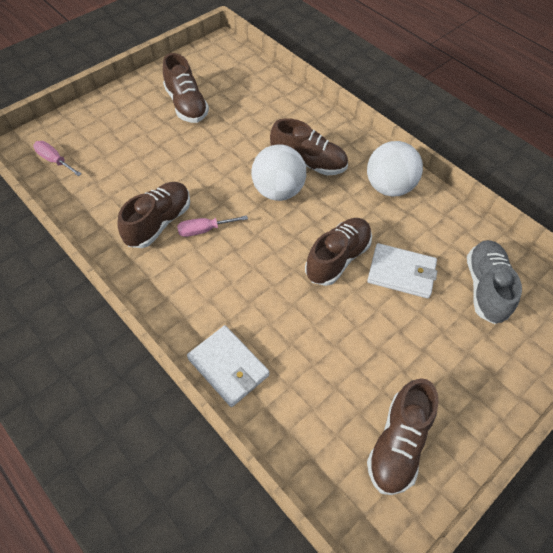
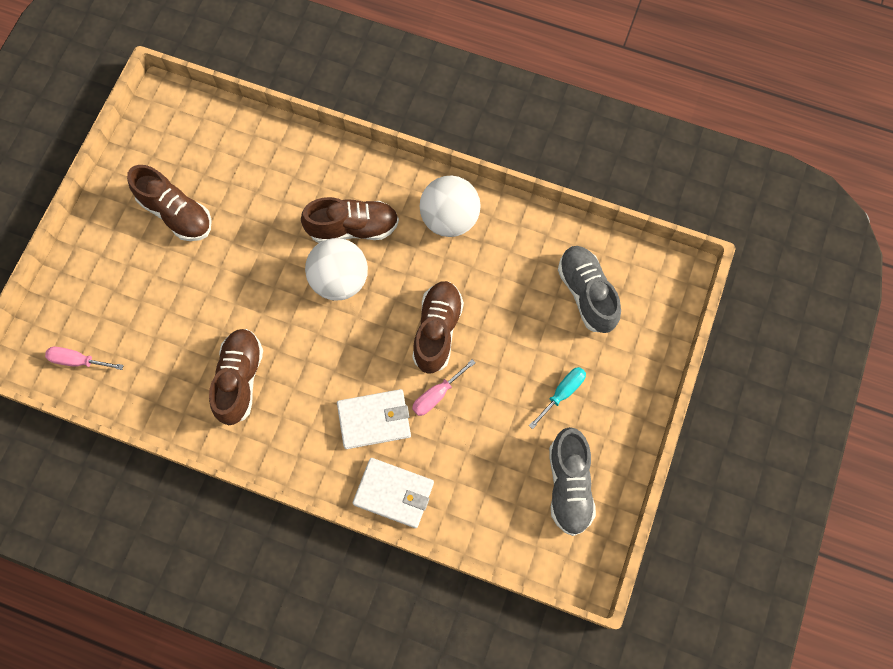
camera: 25 degrees left, 15 degrees up
(204, 230) = (291, 364): pink screwdriver -> pink screwdriver (437, 395)
(397, 443) = (569, 485): brown shoe -> grey shoe
(401, 273) = (504, 316): white wallet -> white wallet (374, 420)
(427, 357) = (562, 393): none -> turquoise screwdriver

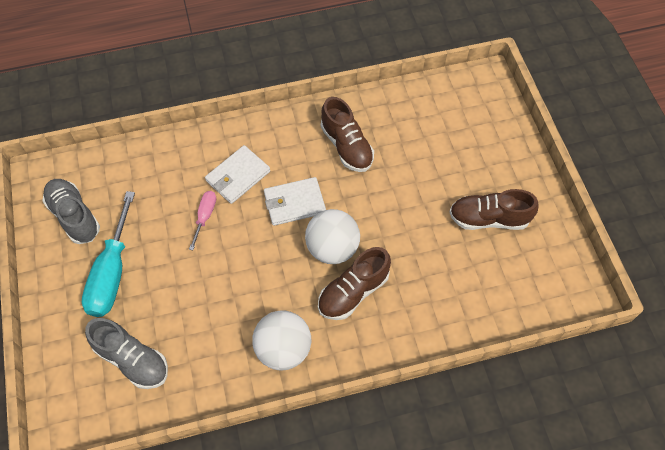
camera: 145 degrees right, 10 degrees down
(78, 361) = (457, 96): pink screwdriver -> none
(394, 493) = (194, 144): white wallet -> white wallet (294, 203)
(437, 331) = (234, 258): brown shoe -> none
(562, 393) = (112, 273): turquoise screwdriver -> turquoise screwdriver, size x1.99

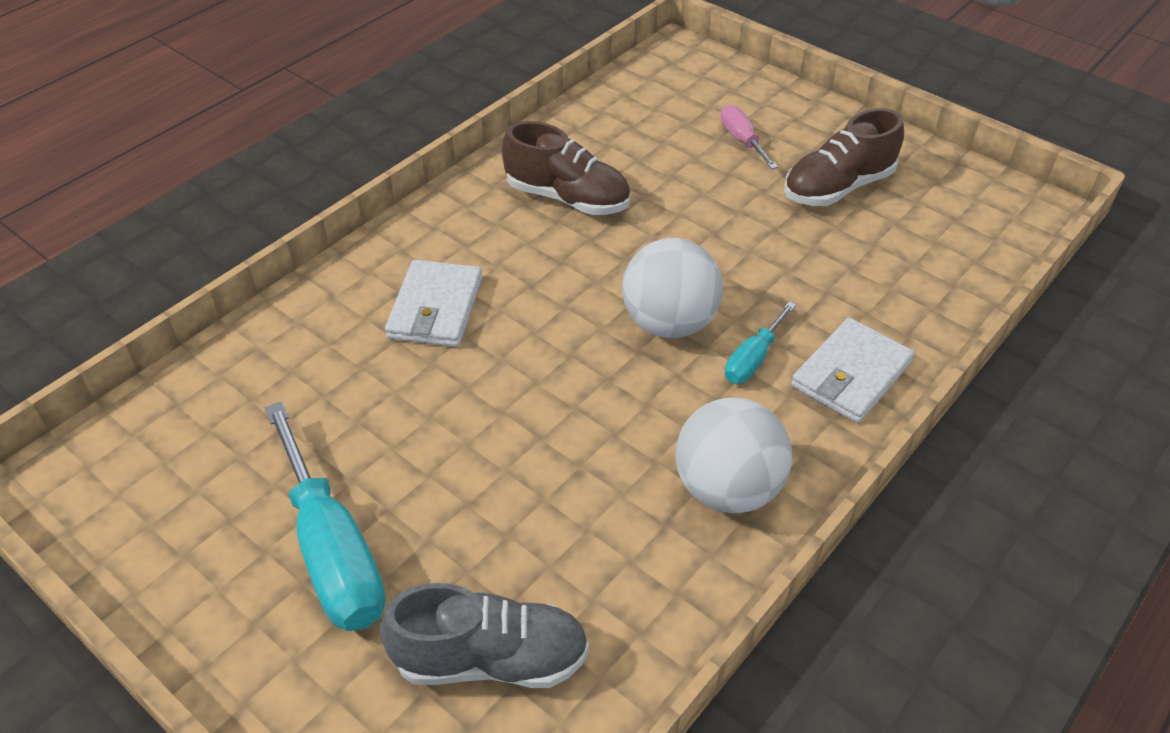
camera: 35 degrees left, 15 degrees down
(75, 216) = (183, 506): grey shoe -> none
(205, 216) = (430, 385): pink screwdriver -> pink screwdriver (742, 140)
(294, 203) = (557, 298): white wallet -> white wallet (851, 374)
(353, 292) = (753, 359): brown shoe -> turquoise screwdriver

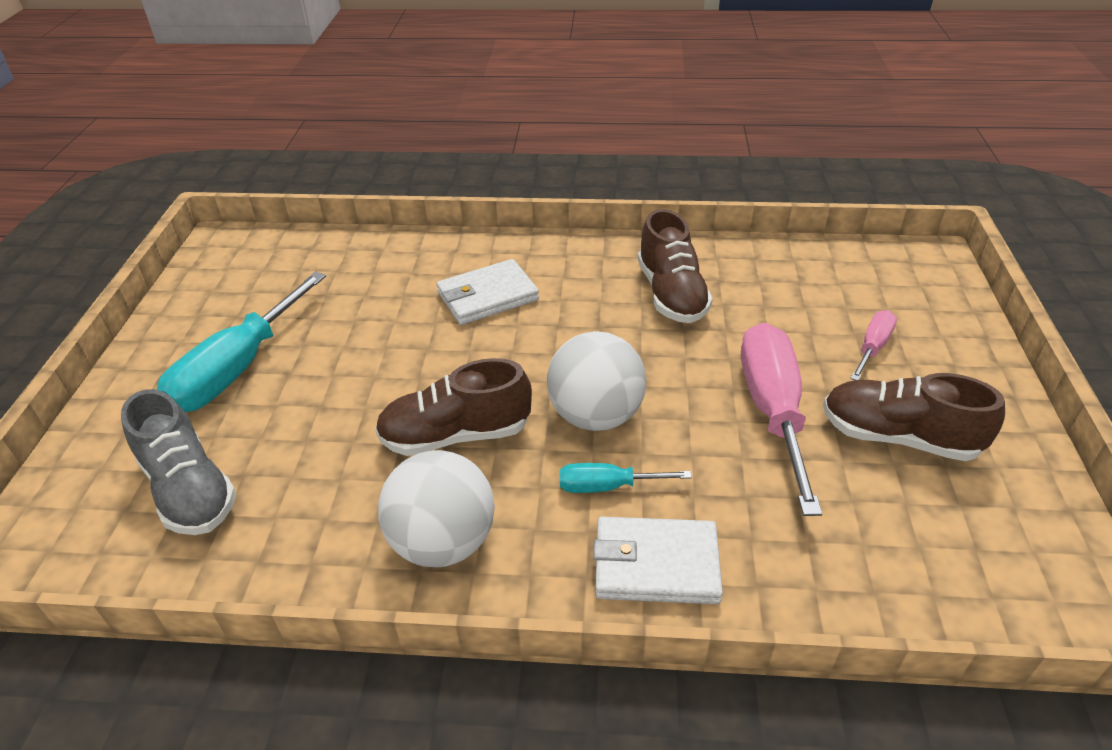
camera: 55 degrees right, 5 degrees down
(607, 421) = (456, 435): none -> brown shoe
(757, 227) = (772, 410): none -> pink screwdriver

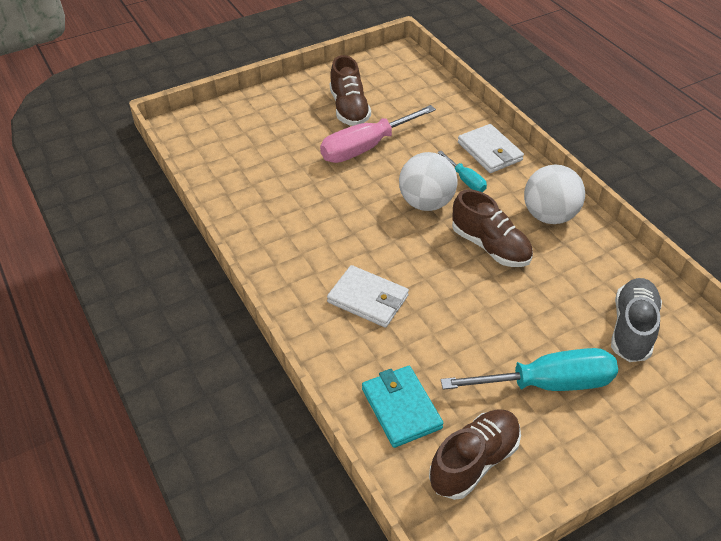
camera: 125 degrees left, 5 degrees up
(345, 265) = (401, 408): none -> turquoise wallet
(671, 294) = (295, 215): brown shoe -> brown shoe (474, 462)
(872, 347) = (286, 129): pink screwdriver -> none

